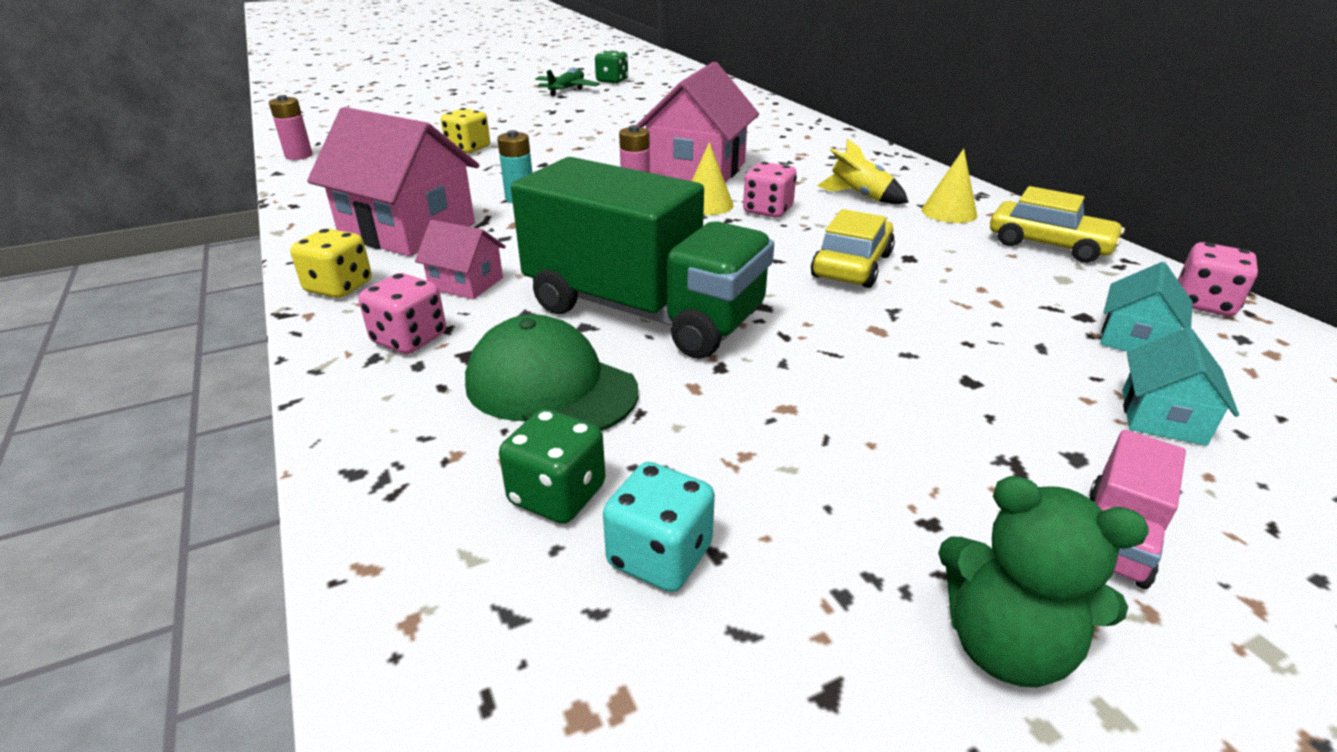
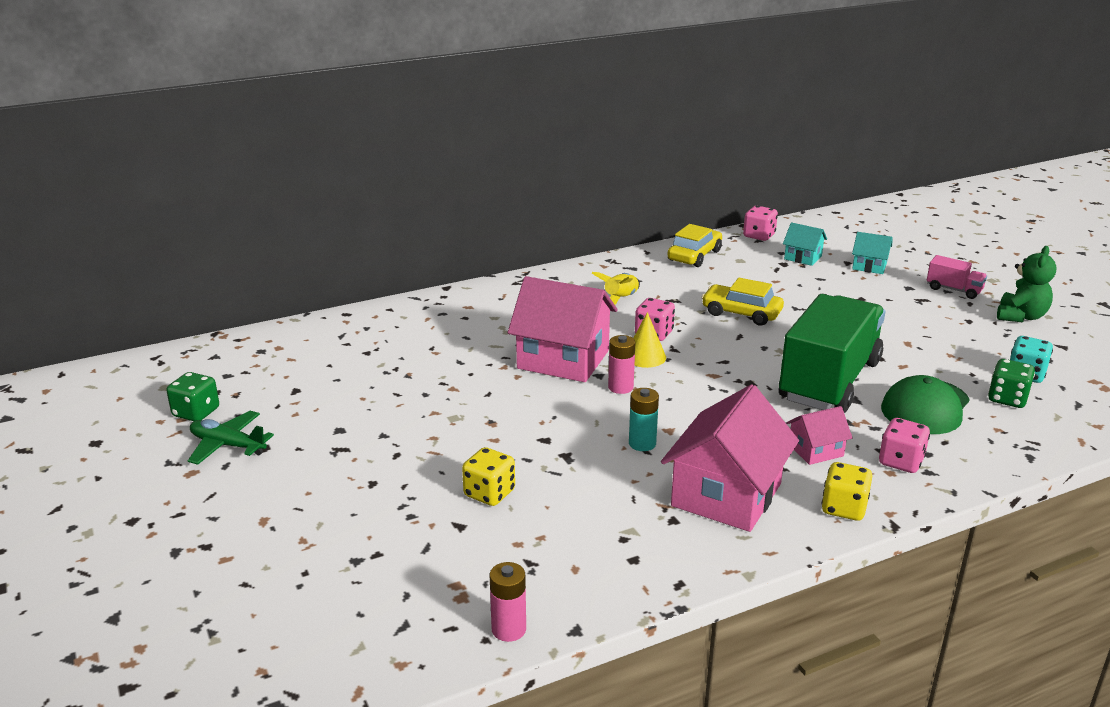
camera: 90 degrees left, 5 degrees down
(466, 283) = (816, 450): pink house -> pink house turned 45 degrees clockwise
(949, 212) = (646, 274): yellow cone -> none

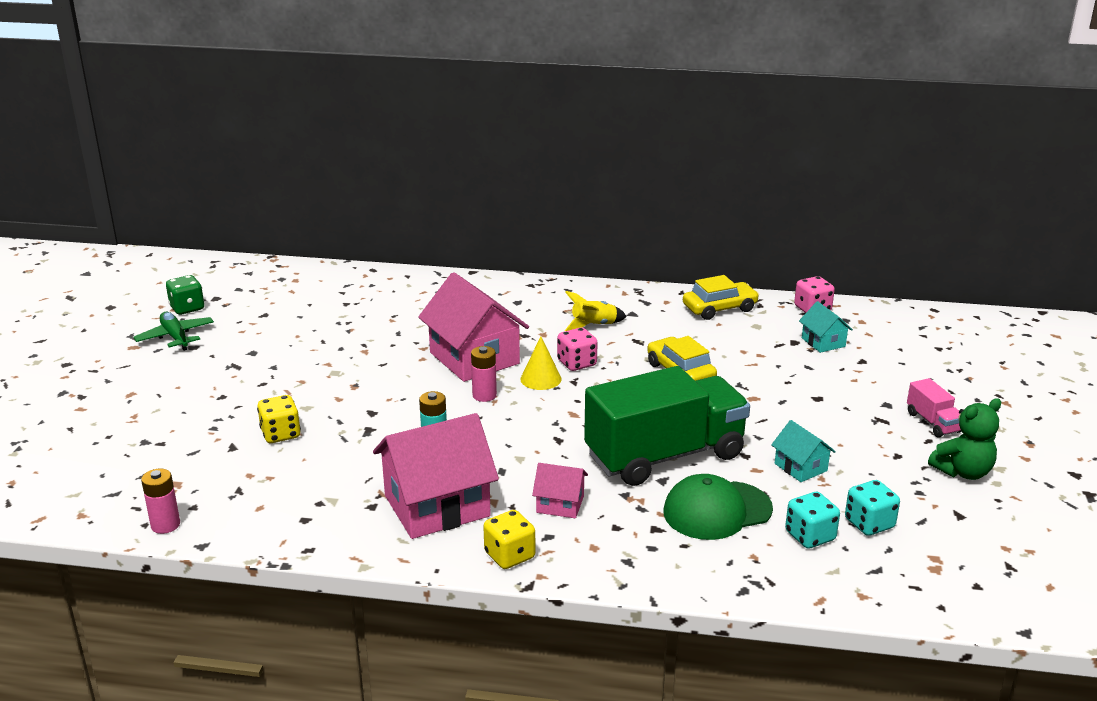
camera: 35 degrees right, 0 degrees up
(869, 266) = (879, 371): turquoise house -> turquoise house (800, 467)
(901, 462) = (617, 543): pink dice -> none
(1007, 399) = (810, 536): green dice -> turquoise dice

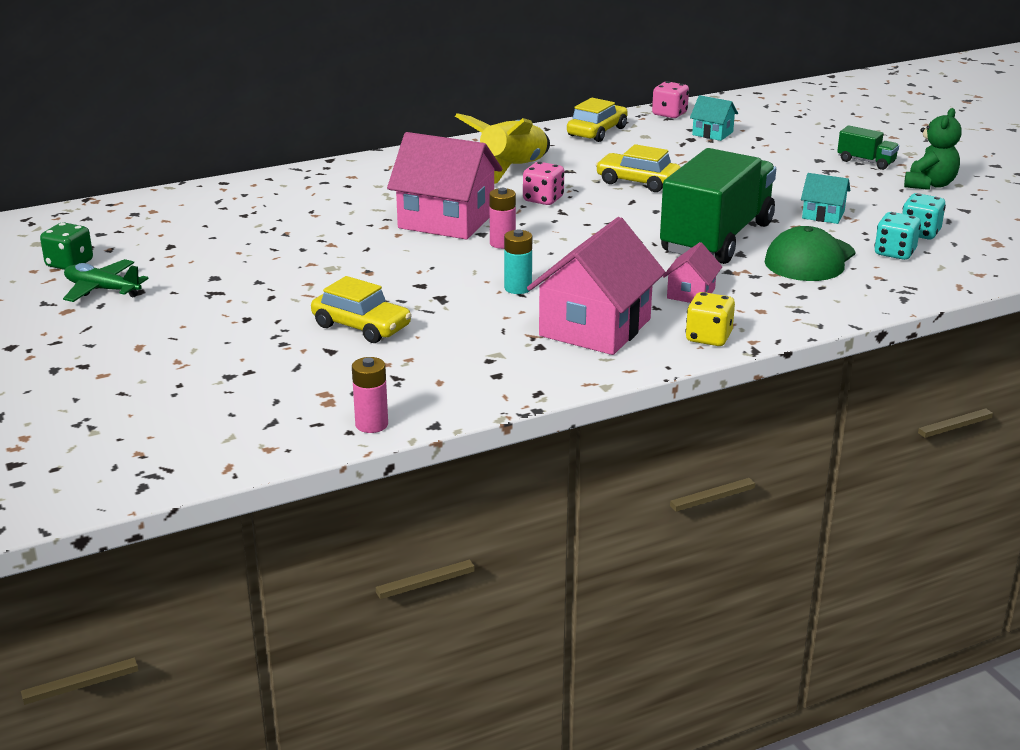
camera: 35 degrees left, 0 degrees up
(280, 434) = (361, 326): yellow dice -> yellow car
(540, 379) = (531, 218): yellow cone -> none
(560, 504) = (691, 293): pink house -> pink house turned 45 degrees counterclockwise
(594, 325) = (512, 170): yellow rocket -> yellow rocket, size x1.78
(933, 422) = (866, 162): pink truck -> green truck

